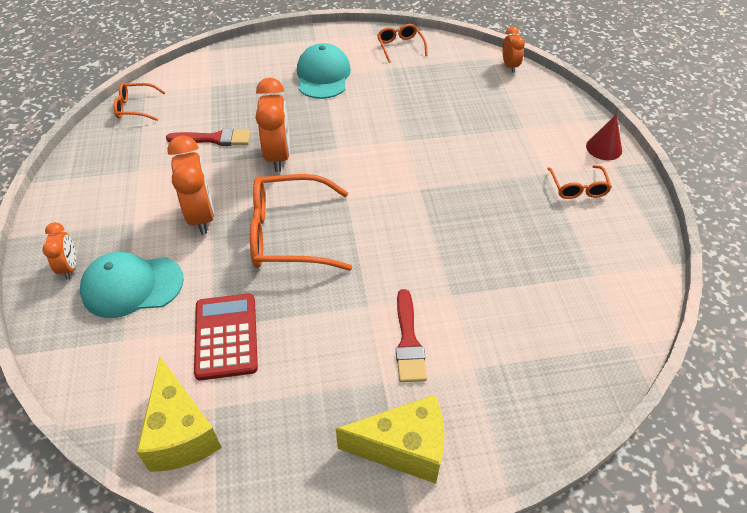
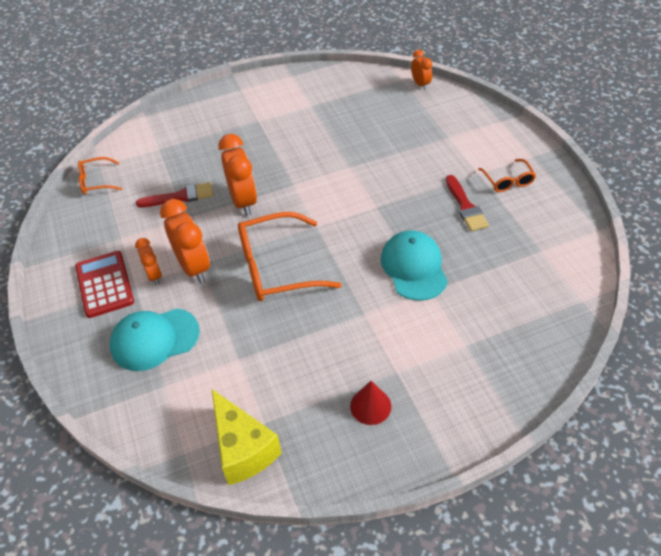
camera: 10 degrees left, 0 degrees up
(69, 267) = (91, 335): orange clock -> orange clock (154, 275)
(226, 336) = (253, 364): red calculator -> red calculator (105, 284)
(323, 76) = (259, 121): turquoise cap -> turquoise cap (414, 267)
(400, 47) = (319, 83): orange glasses -> none
(404, 448) = (430, 419): yellow cheese -> none
(408, 341) = (407, 335): red brush -> red brush (465, 206)
(604, 148) = (519, 143): red cone -> red cone (370, 406)

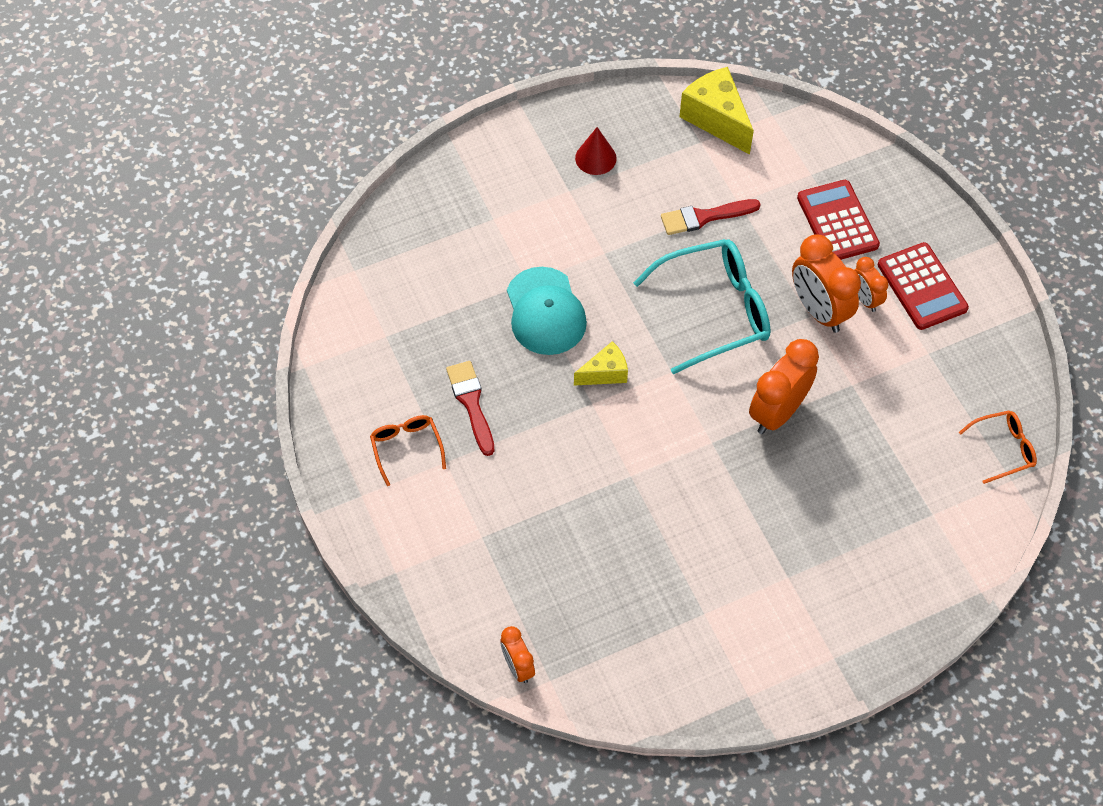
camera: 175 degrees right, 10 degrees up
(154, 339) = (837, 221): turquoise cap -> red calculator
(180, 196) = (869, 421): red brush -> red brush (704, 217)
(243, 201) = (777, 412): orange clock -> orange clock turned 60 degrees clockwise
(276, 267) = (715, 311): orange glasses -> turquoise glasses
(366, 225) = (605, 373): none -> yellow cheese

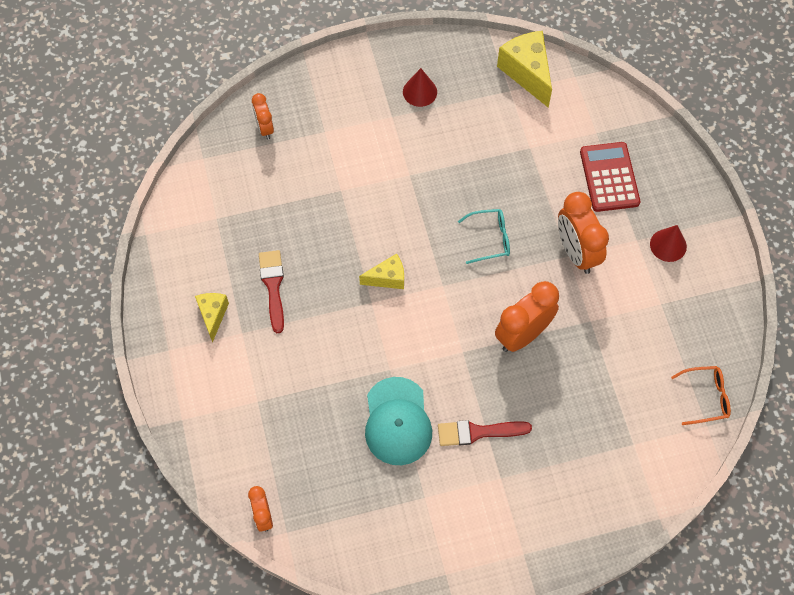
camera: 10 degrees right, 5 degrees up
(406, 447) = (213, 315): orange glasses -> yellow cheese
(545, 311) = (350, 218): turquoise cap -> turquoise cap (397, 421)
(704, 217) = (499, 156): red brush -> red brush (478, 432)
(715, 311) = (490, 239): turquoise glasses -> turquoise glasses, size x0.51
(864, 299) = (617, 248): orange clock -> orange clock (265, 128)
(922, 287) = (668, 245): red calculator -> red cone

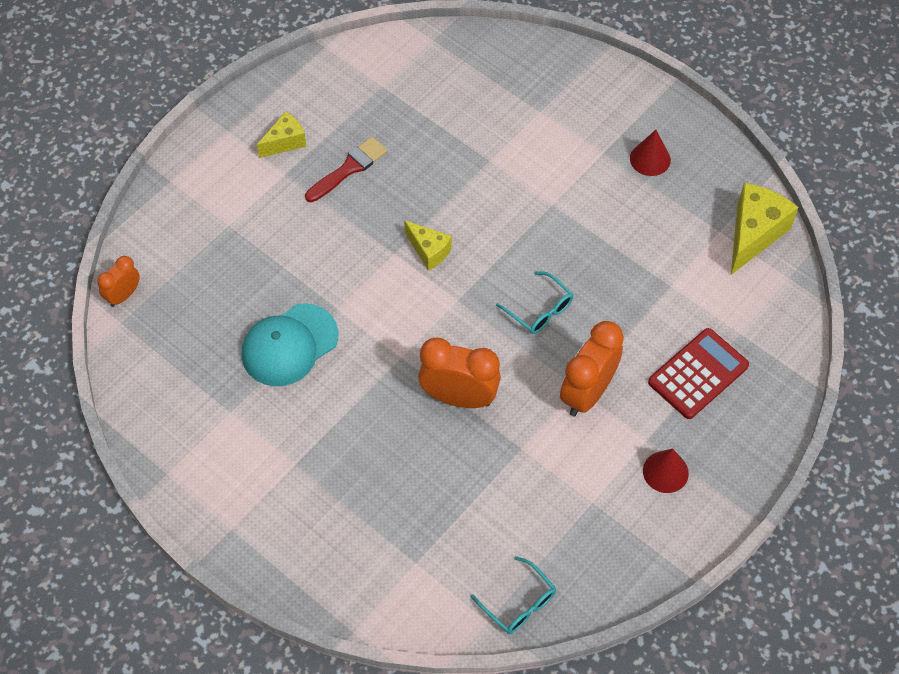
camera: 55 degrees right, 5 degrees down
(265, 128) = (503, 65): orange clock -> none
(478, 432) = (327, 418): red brush -> none
(706, 397) = (519, 603): orange glasses -> turquoise glasses

